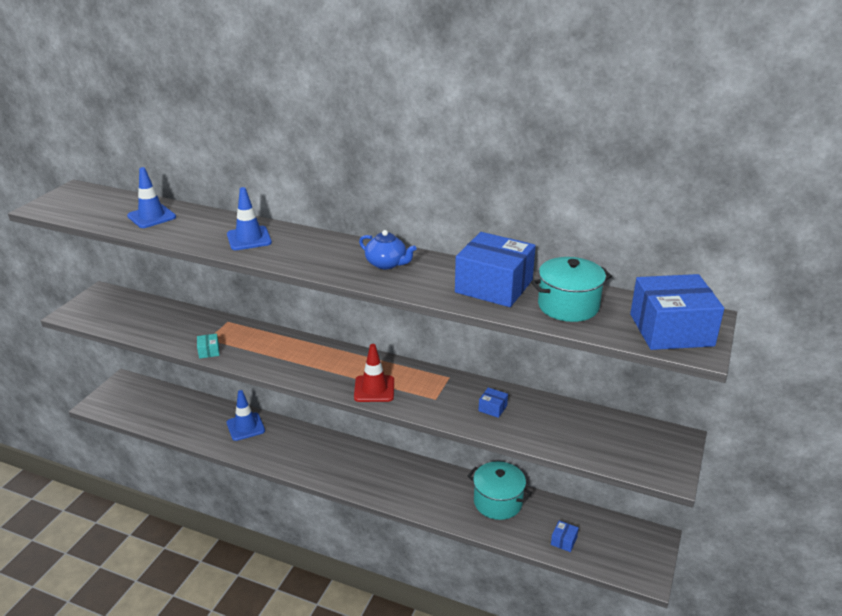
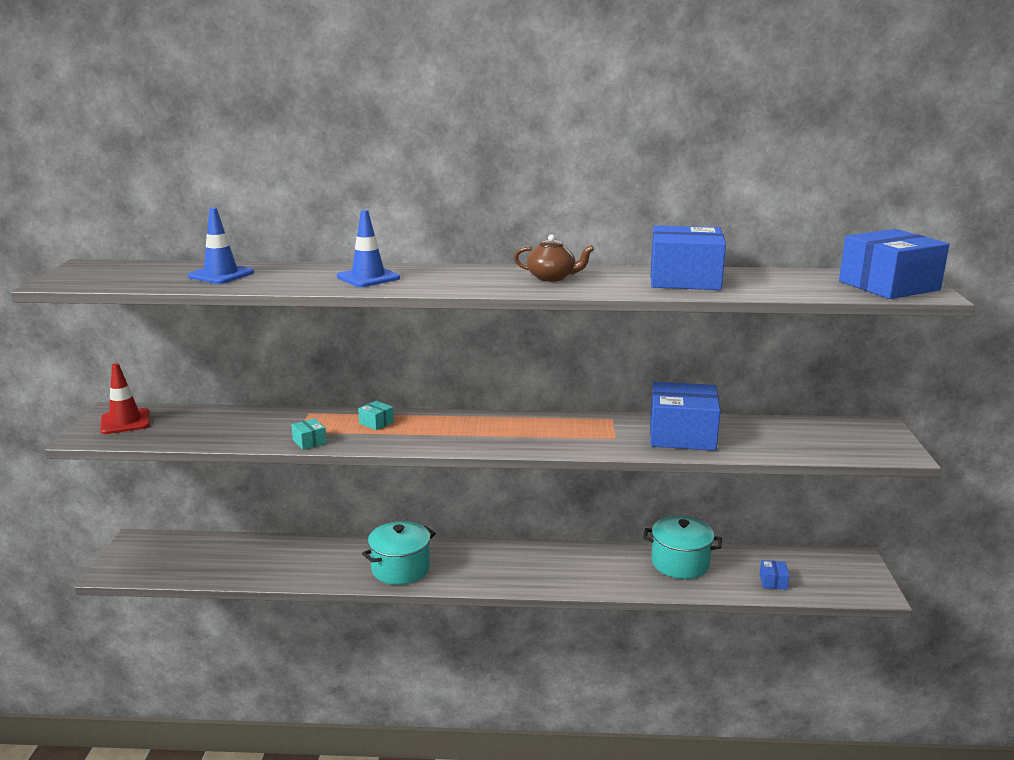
camera: 20 degrees left, 10 degrees down
(245, 427) = (335, 554): blue traffic cone -> none
(267, 342) = (376, 423): none -> turquoise box
(374, 389) = (540, 441): red traffic cone -> red traffic cone (125, 422)
(387, 264) = (552, 278): blue teapot -> brown teapot
(492, 408) = (682, 435): blue box -> blue box, size x2.48
(568, 306) = (774, 283): turquoise pot -> turquoise pot (400, 569)

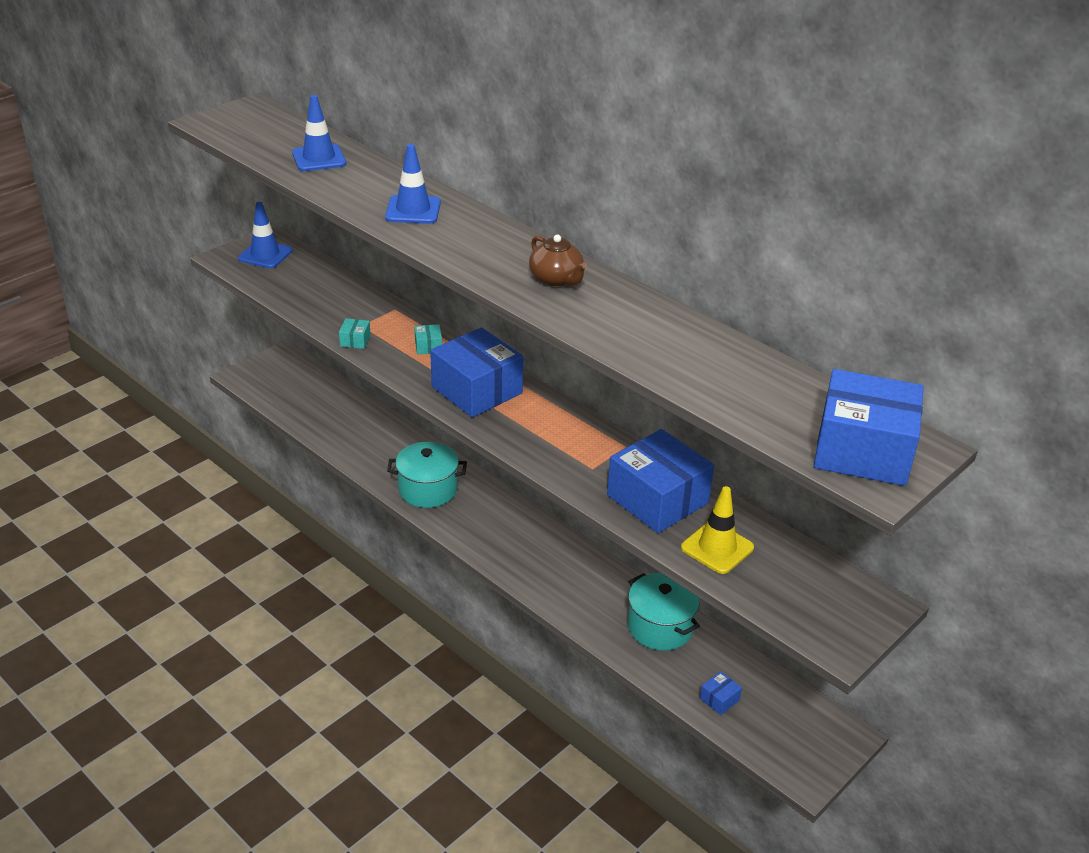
camera: 40 degrees right, 15 degrees up
(125, 422) = (265, 255): red traffic cone -> blue traffic cone
(684, 279) = (670, 338): blue box -> blue box (476, 390)
(759, 441) = (717, 548): none -> yellow traffic cone

